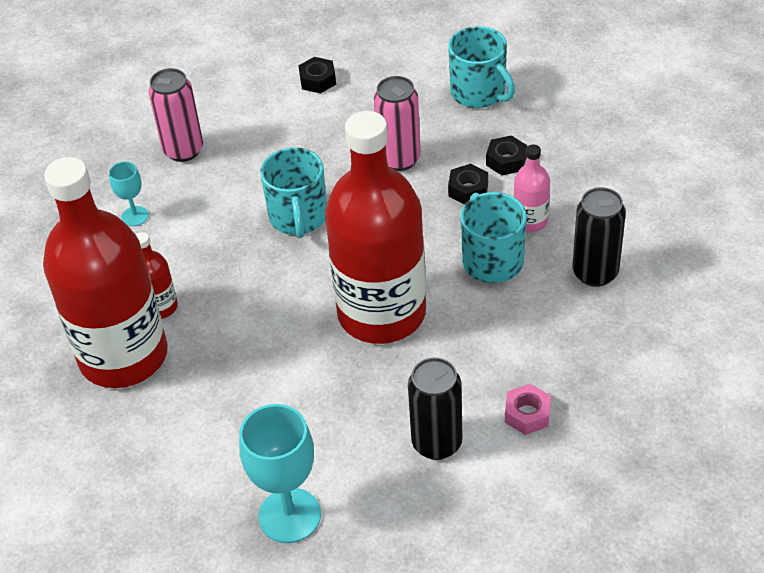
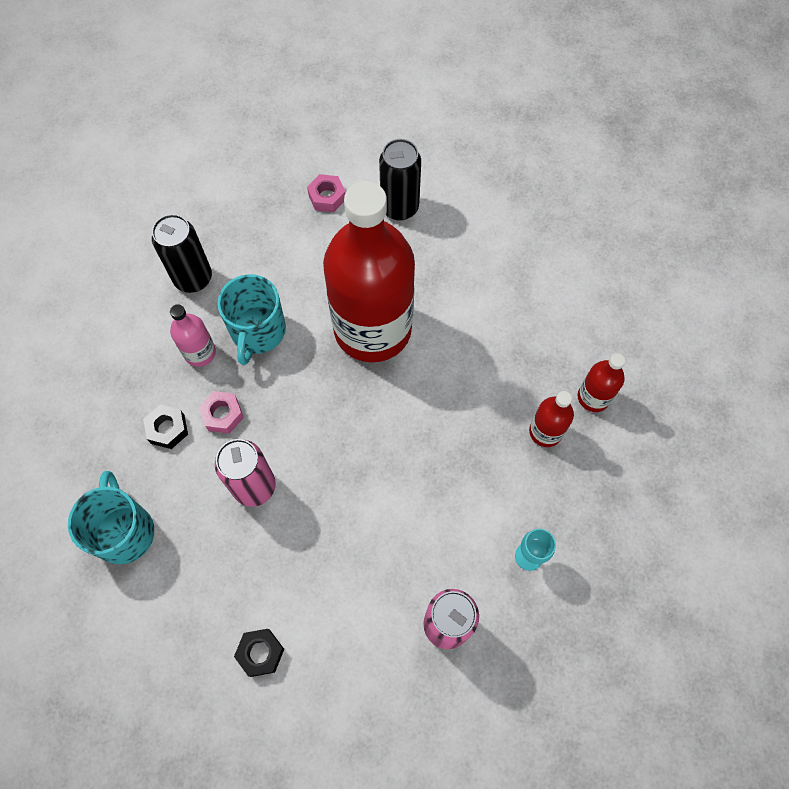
camera: 155 degrees left, 20 degrees up
(123, 356) = (593, 397): red bottle -> red bottle, size x0.41
(289, 515) = (524, 207): turquoise goblet -> none
(298, 217) = (382, 467): turquoise mug -> none
(468, 190) = (222, 415): black nut -> pink nut

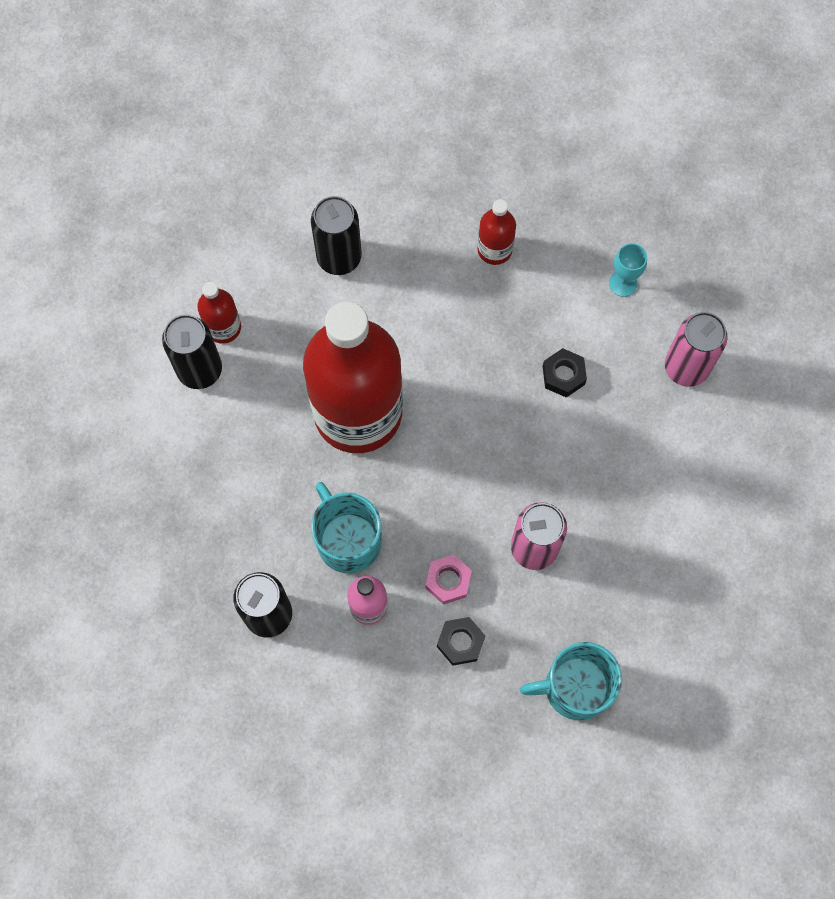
camera: 85 degrees left, 5 degrees up
(257, 331) = (348, 540): turquoise mug -> turquoise mug turned 135 degrees counterclockwise
(260, 653) = (706, 546): black nut -> black nut (563, 375)
(327, 197) = (173, 452): pink nut -> none
(516, 301) = (339, 257): none -> black can
(593, 397) = (460, 198): red bottle -> red bottle (223, 327)

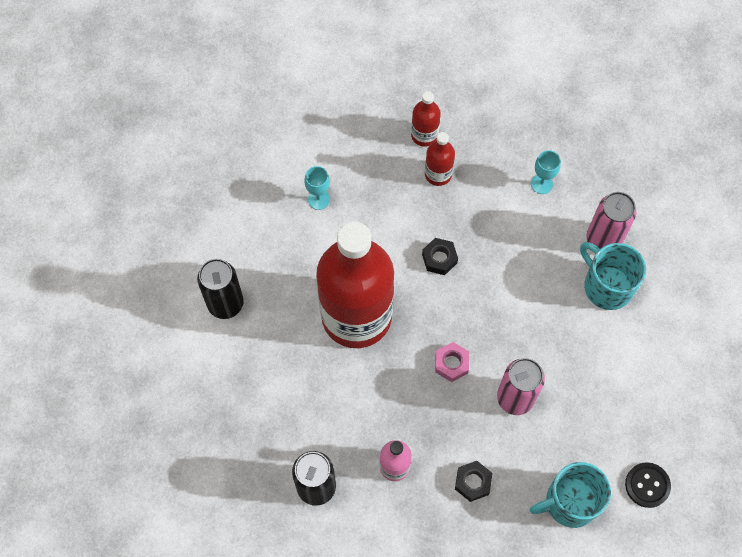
camera: 10 degrees left, 5 degrees down
(223, 327) = (238, 268): red bottle -> red bottle (424, 135)
(339, 257) = (318, 199): black can -> turquoise goblet
(348, 540) = (368, 417): turquoise mug -> turquoise mug (607, 286)
(448, 581) = (453, 435): pink nut -> pink nut (451, 364)
(563, 375) = (510, 261): black nut -> black nut (439, 259)
(675, 684) = (647, 485): none -> black button

